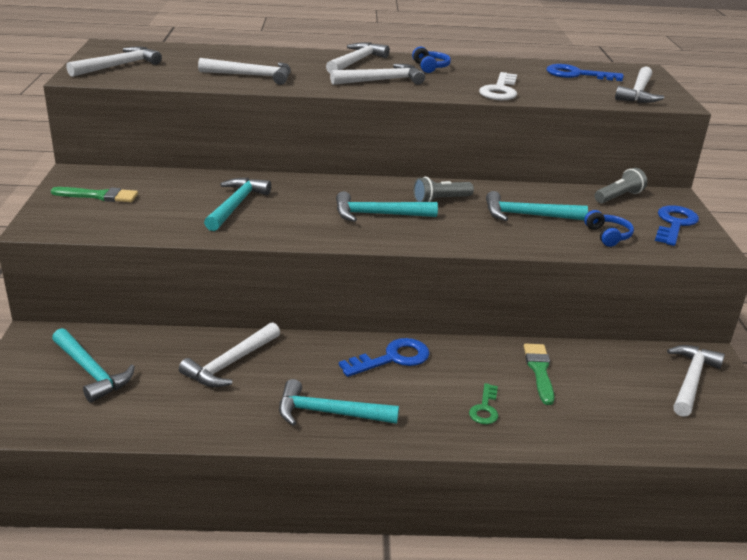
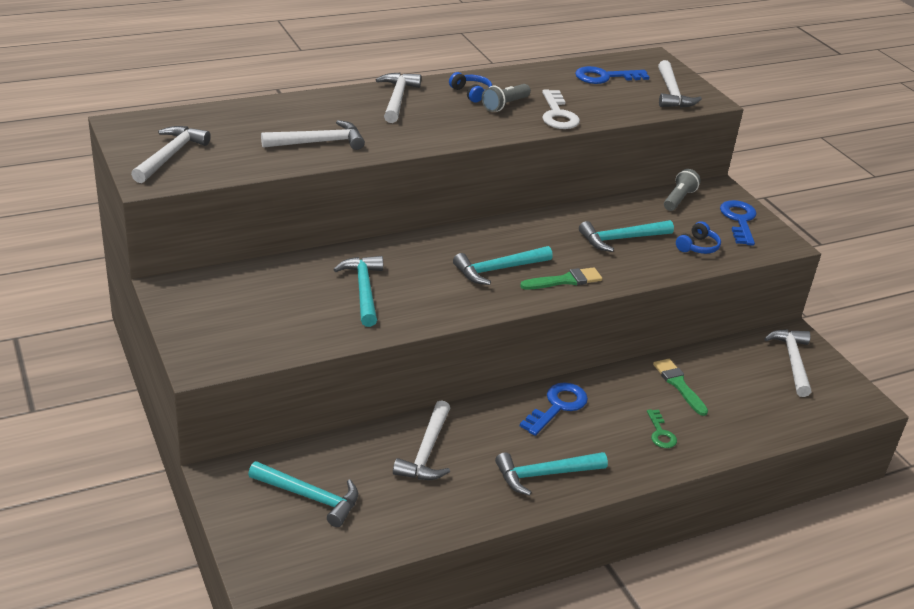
camera: 25 degrees left, 5 degrees up
(99, 196) = (222, 311): green brush -> green brush (565, 280)
(381, 80) = (444, 123): white hammer -> none
(440, 200) = (538, 239): grey flashlight -> grey flashlight (505, 105)
(607, 236) = (697, 247): blue headphones -> blue headphones turned 75 degrees clockwise

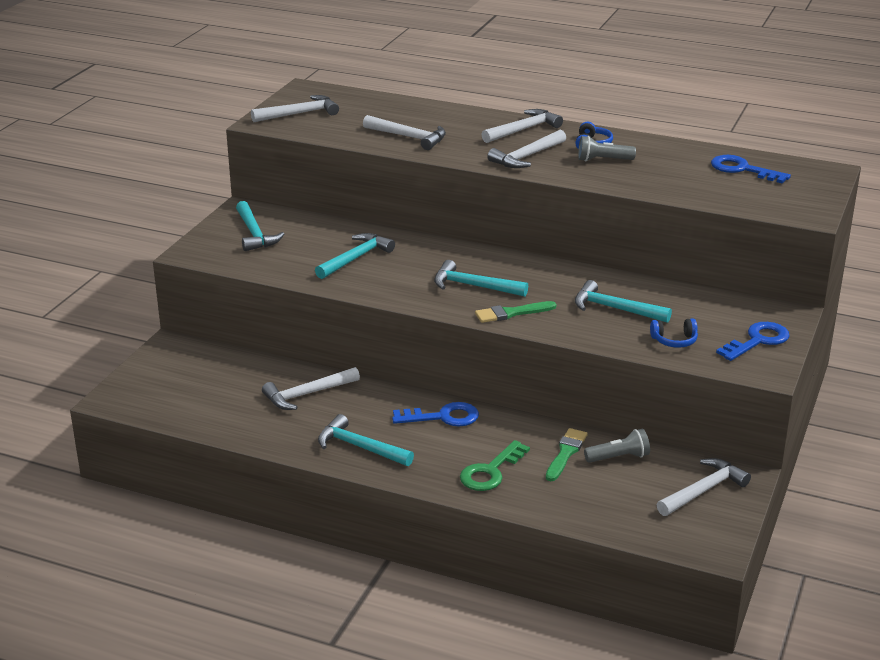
camera: 50 degrees right, 5 degrees down
(309, 497) = (199, 379): turquoise hammer -> turquoise hammer (254, 234)
(558, 114) = (635, 180): white key -> none
(565, 280) = (511, 313): green brush -> green brush turned 135 degrees clockwise
(660, 433) = (490, 471): green key -> green key, size x1.64
(671, 93) = (783, 200): white hammer -> white hammer (527, 157)
(678, 199) = (729, 305): grey flashlight -> grey flashlight (618, 457)

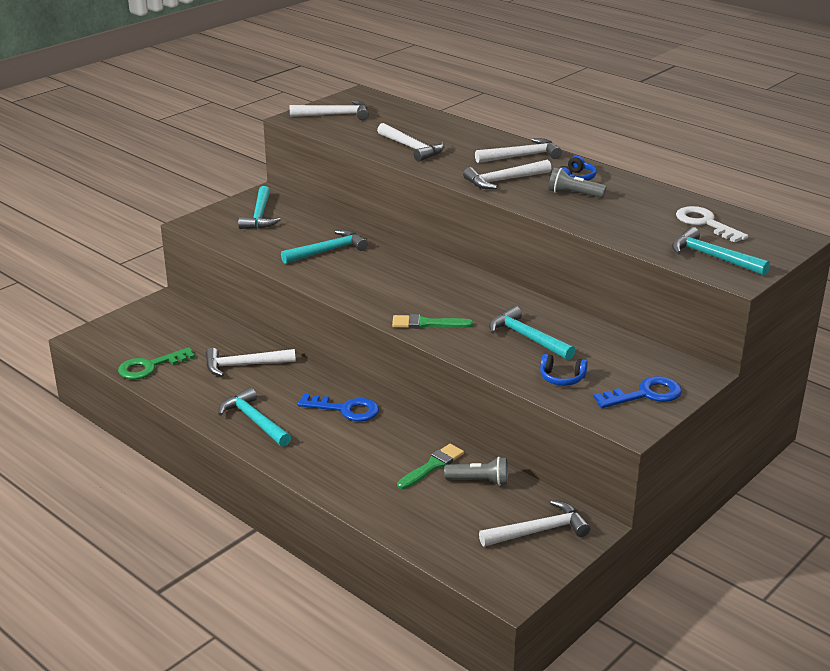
camera: 20 degrees right, 0 degrees up
(474, 286) = (412, 293): turquoise hammer -> turquoise hammer (713, 257)
(490, 471) = (352, 468): green key -> green key (150, 366)
(742, 169) = (705, 223): blue key -> white key

